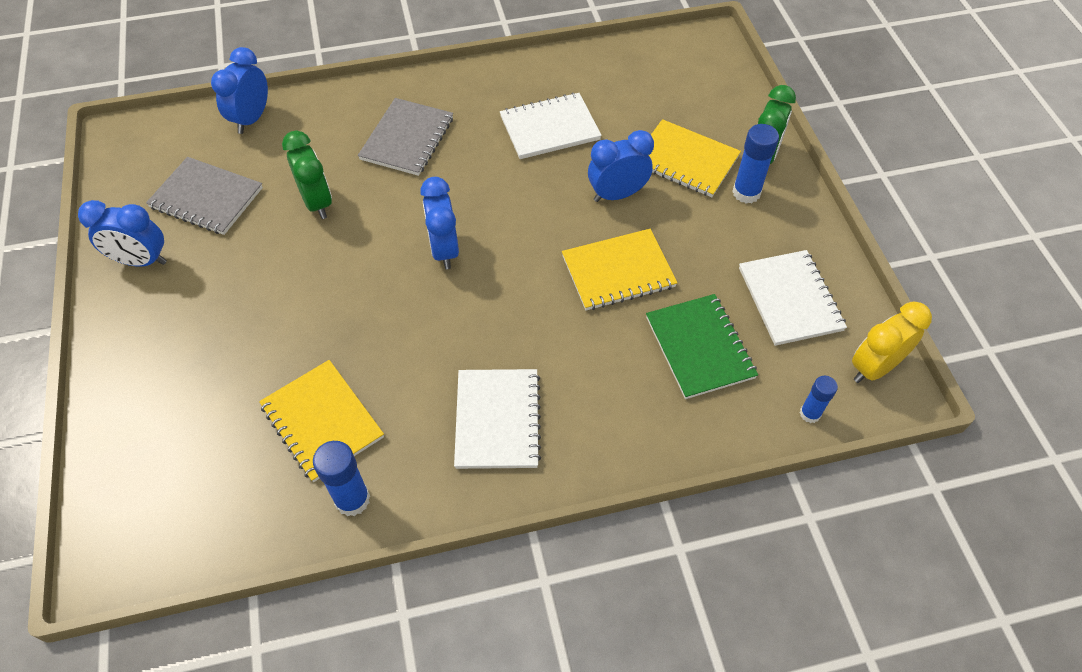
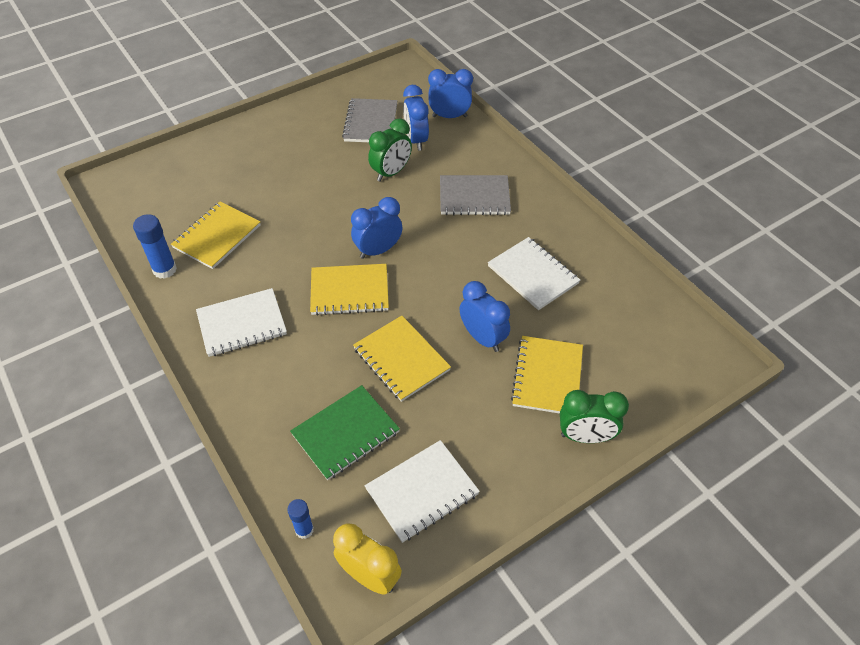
camera: 70 degrees right, 5 degrees down
(141, 261) = (309, 116): blue clock -> blue clock (416, 140)
(496, 294) = (349, 291): none -> yellow notebook
(746, 193) = (532, 432): blue glue stick -> none

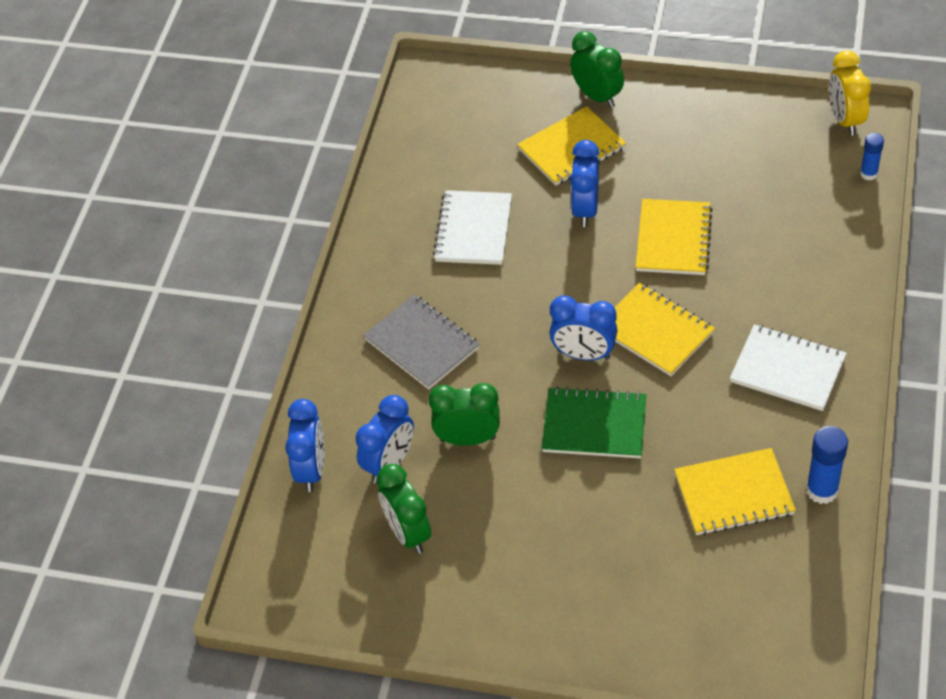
camera: 130 degrees left, 0 degrees up
(345, 433) = (777, 215): green notebook -> green notebook (594, 425)
(370, 123) = (408, 533): grey notebook -> green clock
(422, 492) = (757, 141): white notebook -> none
(449, 116) = (311, 469): blue clock -> blue clock turned 135 degrees counterclockwise

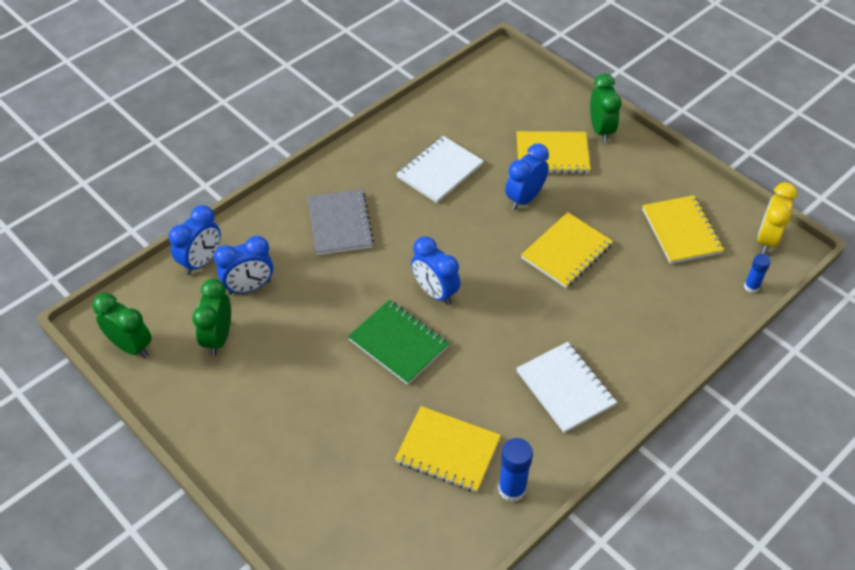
camera: 30 degrees right, 0 degrees up
(468, 439) = (311, 301): green clock -> green clock (131, 346)
(655, 331) = (497, 306): yellow notebook -> yellow notebook (681, 231)

